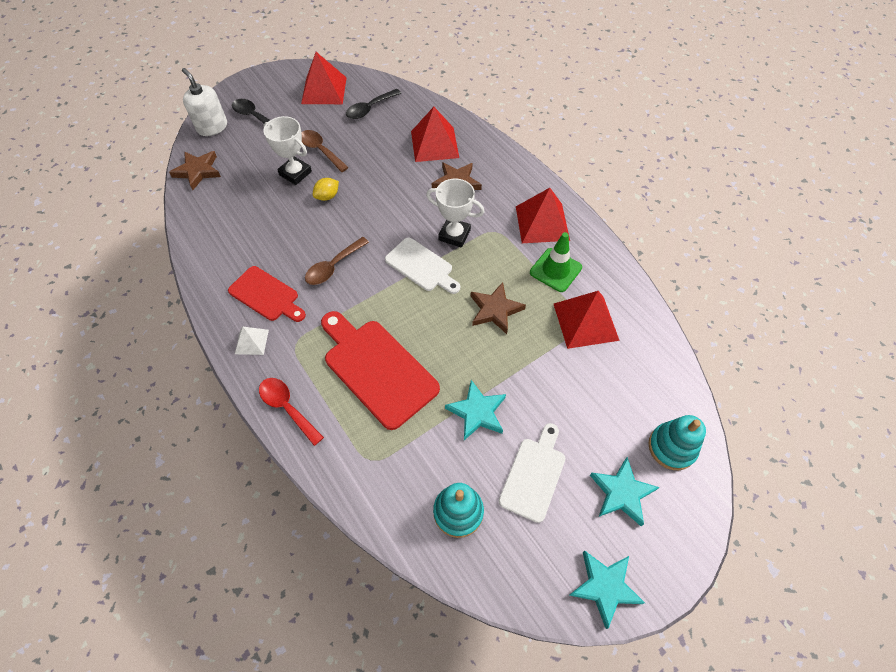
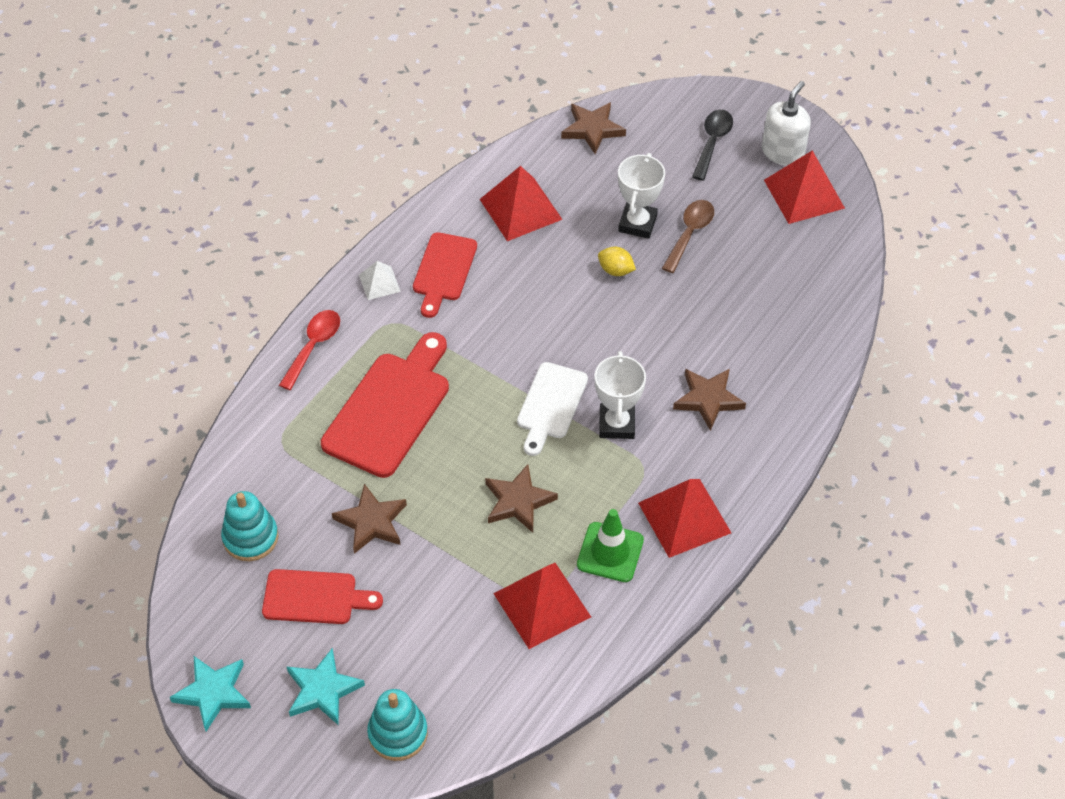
camera: 70 degrees right, 5 degrees down
(212, 127) = (671, 110): white soap dispenser -> white soap dispenser (783, 152)
(333, 266) = (511, 317): brown spoon -> none
(370, 108) = (797, 257): black spoon -> none
(434, 144) = (768, 352): red pyramid -> red pyramid (520, 209)
(477, 412) = (371, 522): turquoise star -> brown star
(534, 475) = (315, 597): white cutting board -> red cutting board

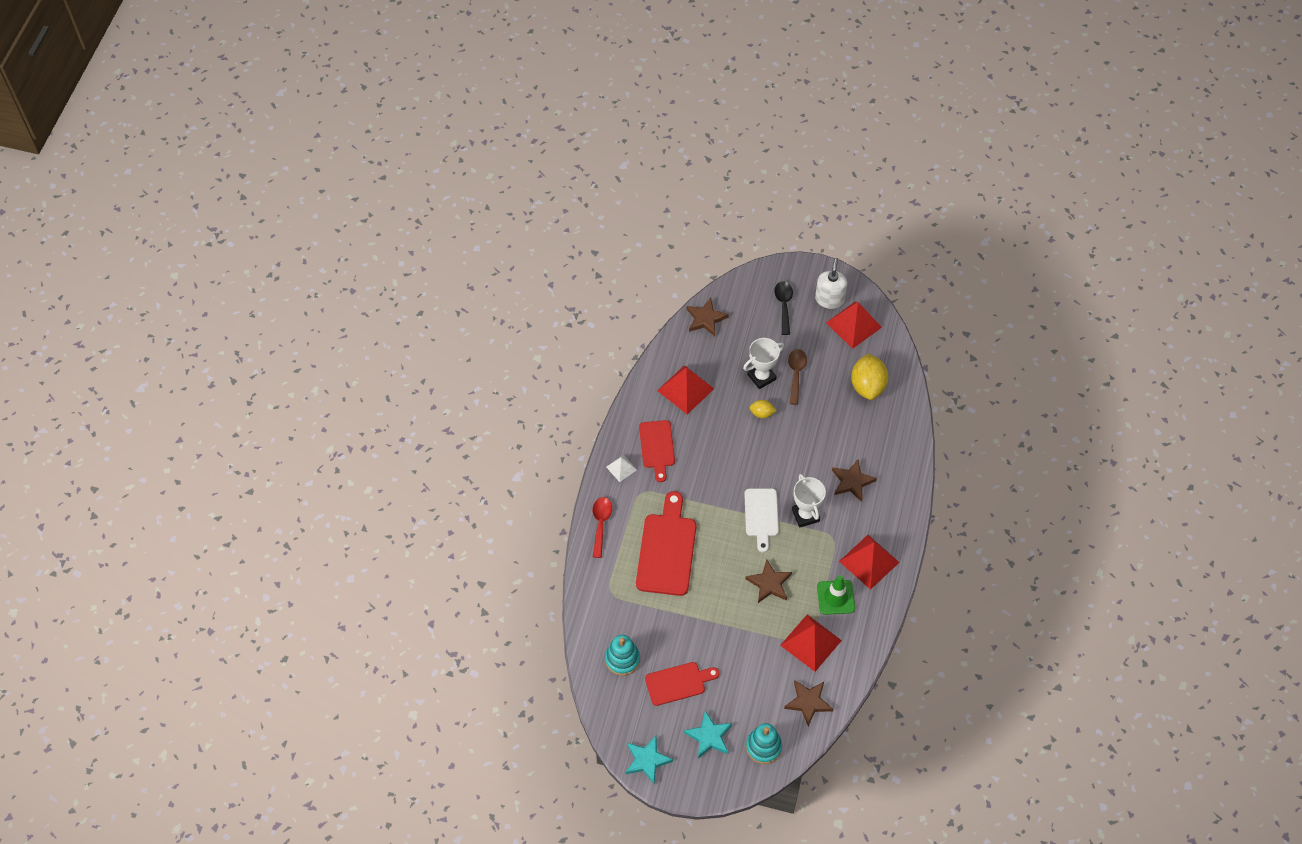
camera: 20 degrees left, 5 degrees up
(371, 522) = (689, 625): brown star -> brown star (808, 702)
(637, 223) = (761, 377): white trophy -> white trophy turned 60 degrees clockwise
(789, 278) = (867, 386): none -> yellow lemon

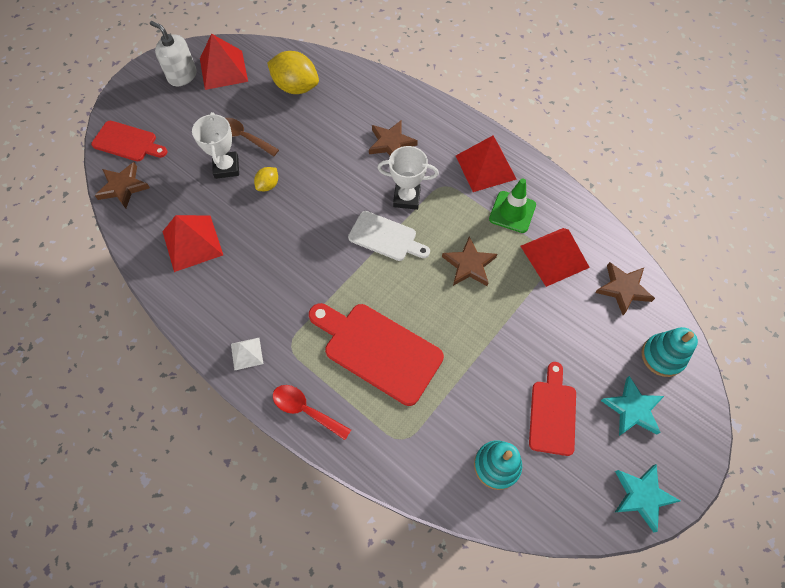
camera: 65 degrees left, 5 degrees up
(657, 447) = (244, 303): red cutting board -> red cutting board (127, 142)
(784, 305) = (160, 114): black spoon -> none

